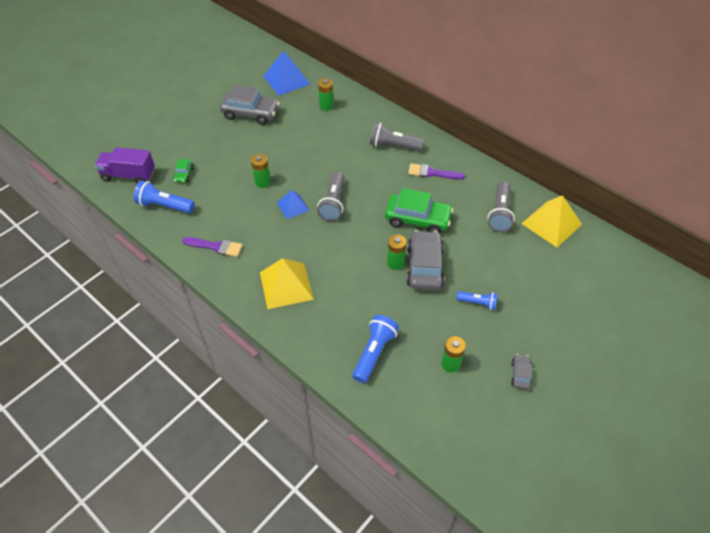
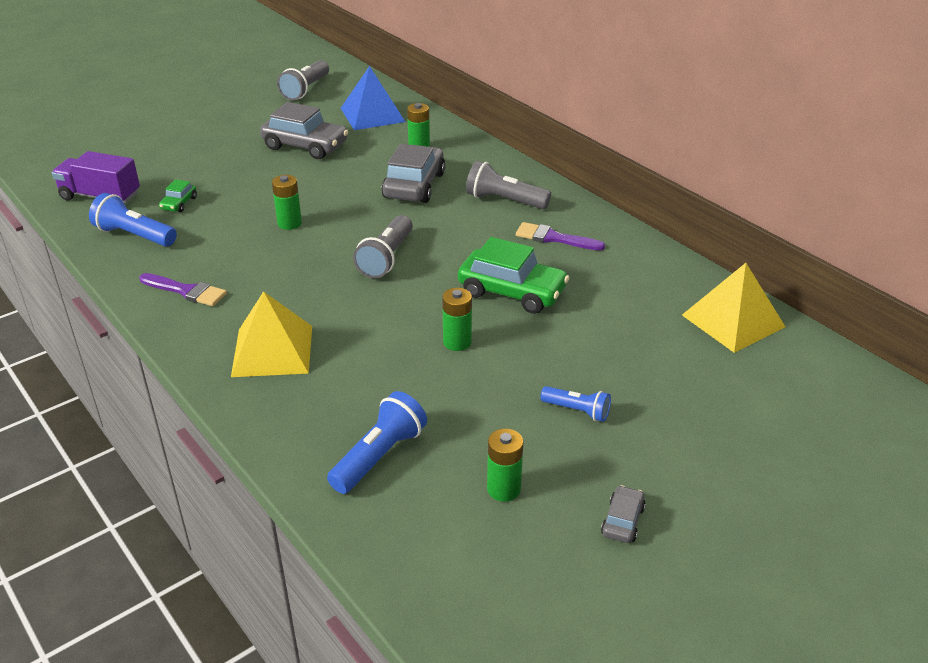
camera: 10 degrees right, 15 degrees down
(293, 206) = (323, 256): blue pyramid -> none
(424, 267) = (503, 352): grey car -> grey car (414, 185)
(499, 213) = (649, 298): grey flashlight -> grey flashlight (305, 90)

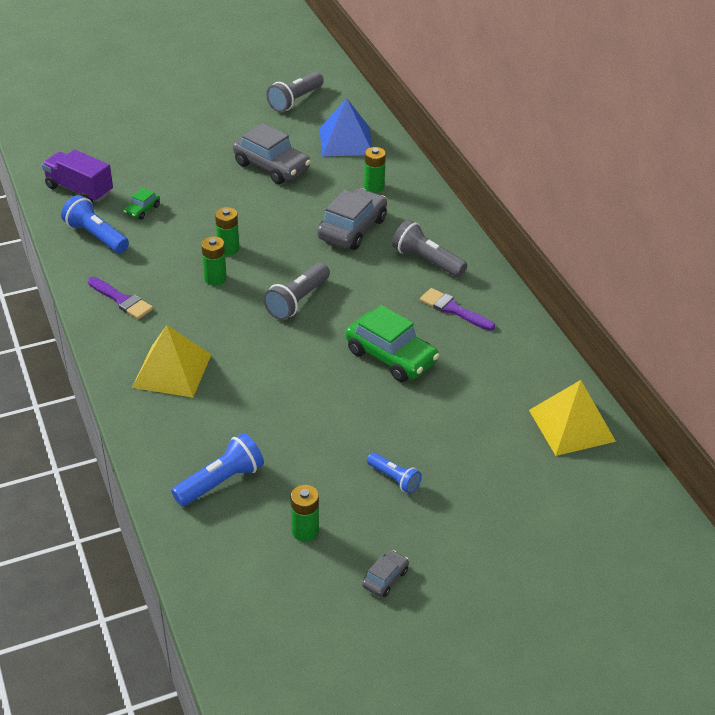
camera: 15 degrees right, 5 degrees up
(457, 342) = (323, 395): green battery -> green battery (215, 278)

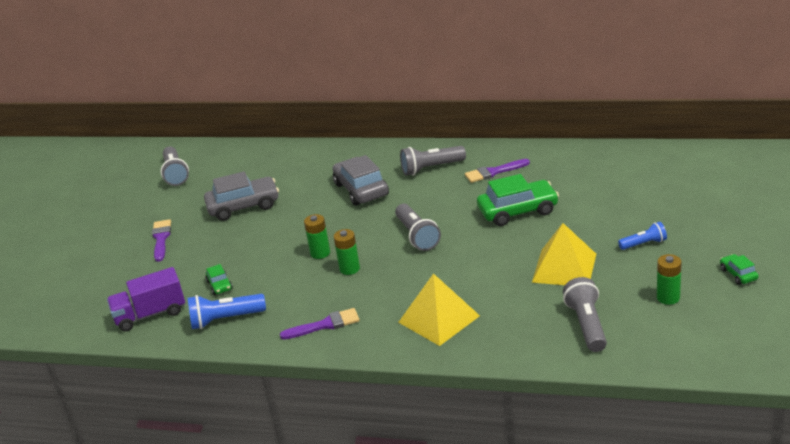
camera: 50 degrees left, 10 degrees down
(189, 142) = (161, 239): none -> purple brush
(221, 482) = (587, 325): blue flashlight -> grey flashlight
(346, 141) = (255, 165): blue pyramid -> none
(374, 187) = (324, 167): green battery -> none
(385, 578) = (738, 274): grey car -> green car
(571, 425) = (647, 160): yellow pyramid -> yellow pyramid (564, 268)

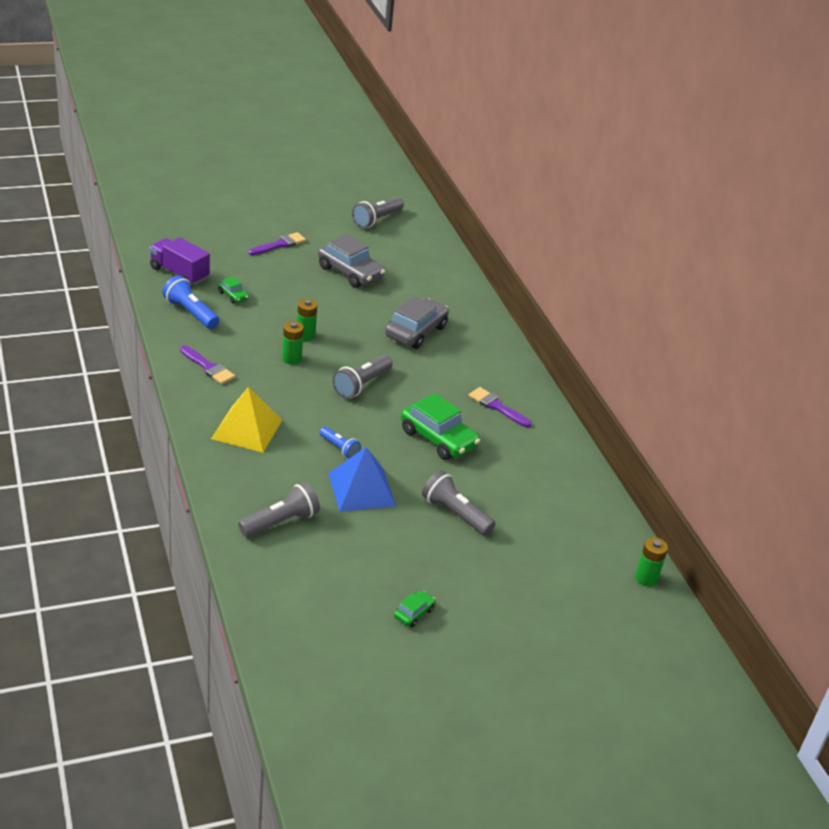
camera: 50 degrees right, 5 degrees up
(220, 285) = (233, 296): green car -> green car turned 75 degrees counterclockwise
(431, 168) = (478, 364): grey flashlight -> grey flashlight (455, 513)
(564, 268) = (361, 489): yellow pyramid -> blue pyramid
(644, 244) = (430, 536): blue flashlight -> blue flashlight (339, 448)
(668, 298) = (349, 568): green battery -> green battery (646, 578)

